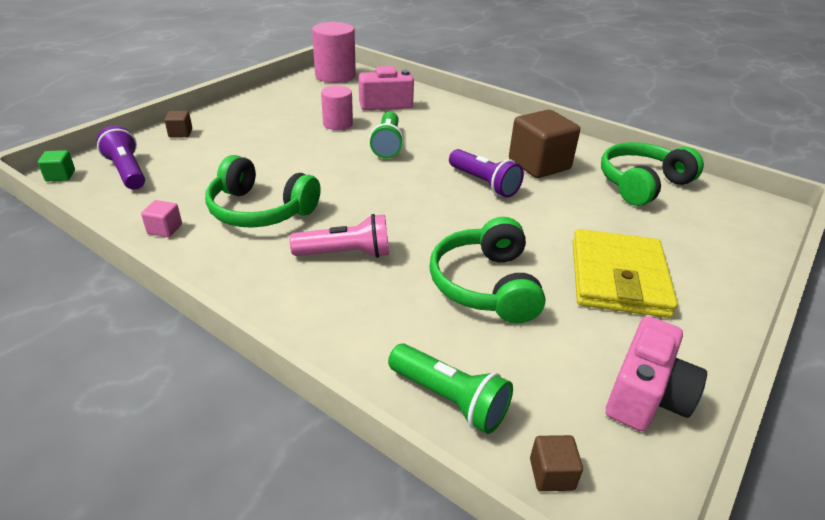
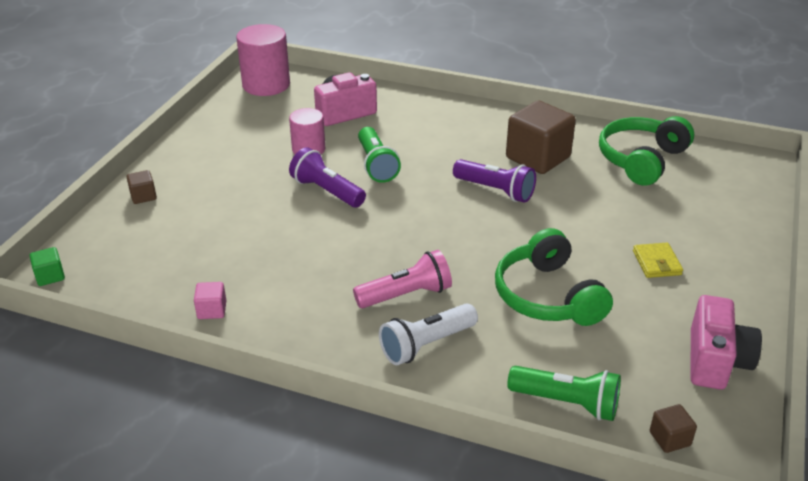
camera: 15 degrees left, 0 degrees up
(127, 171) = (120, 255): purple flashlight -> purple flashlight (327, 191)
(260, 210) = (294, 268): green headphones -> none
(336, 303) = (426, 344): none -> white flashlight
(618, 278) = (657, 263): yellow wallet -> yellow wallet, size x0.45

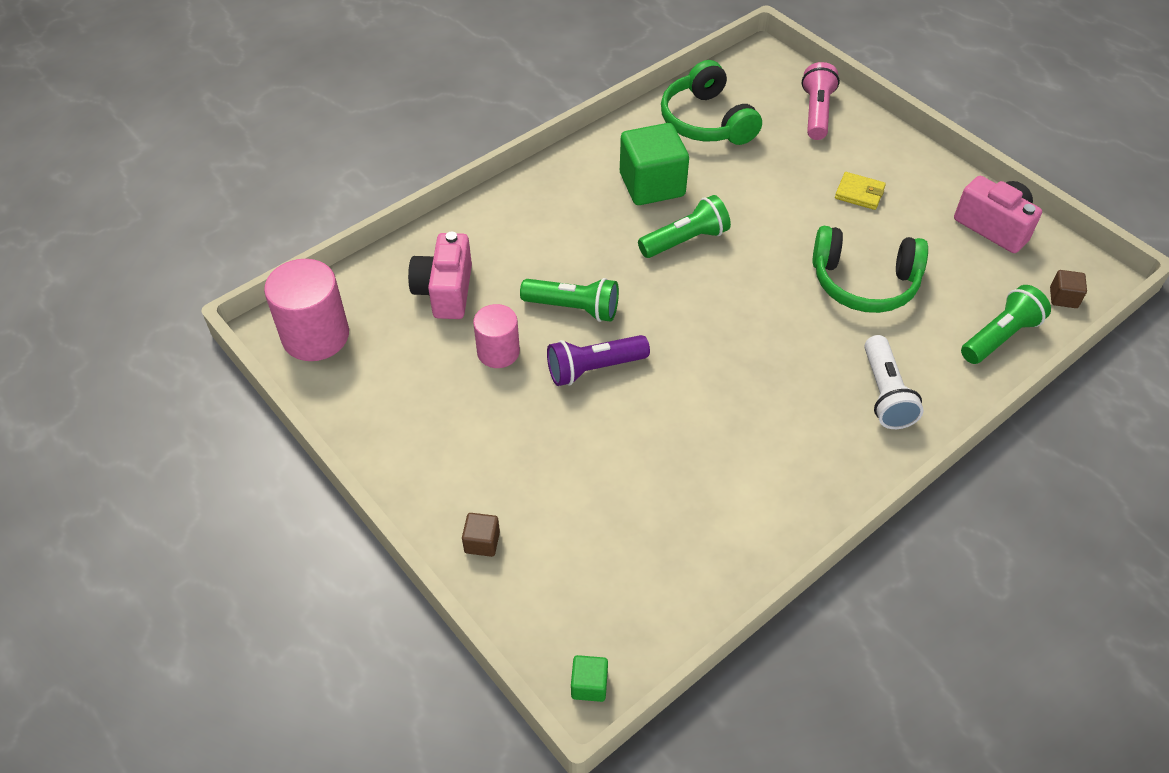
camera: 60 degrees left, 15 degrees up
(212, 310) = (744, 543): pink cube -> none
(406, 295) = (807, 378): pink flashlight -> pink flashlight (816, 113)
(495, 190) = (685, 240): purple flashlight -> green flashlight
(538, 158) = (652, 185): brown cube -> green cube

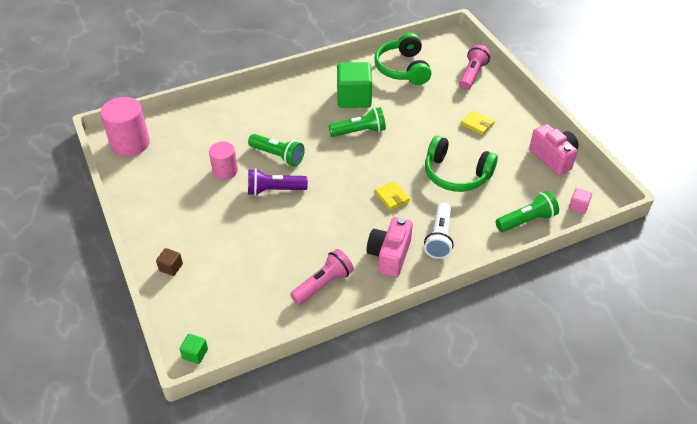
camera: 15 degrees right, 5 degrees down
(445, 291) = (210, 133): pink camera -> pink camera (389, 255)
(742, 513) = (323, 284): none -> pink flashlight
(784, 341) = (392, 197): none -> yellow wallet
(1063, 298) = (578, 206): brown cube -> pink cube

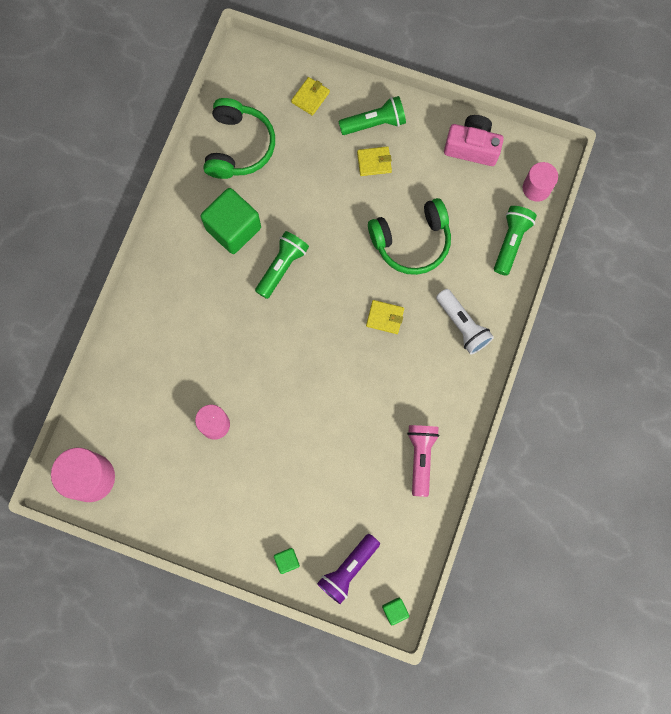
camera: 45 degrees left, 30 degrees up
(171, 267) = (287, 560): brown cube -> green cube
(274, 190) = (281, 403): purple flashlight -> purple flashlight (348, 569)
(278, 156) = (241, 364): green flashlight -> green flashlight (374, 123)
(389, 255) = (442, 380): pink camera -> none
(403, 69) = (238, 146): green headphones -> green headphones turned 120 degrees counterclockwise
(472, 75) = (310, 97): pink flashlight -> yellow wallet
(578, 206) = (536, 188): pink cube -> pink cylinder

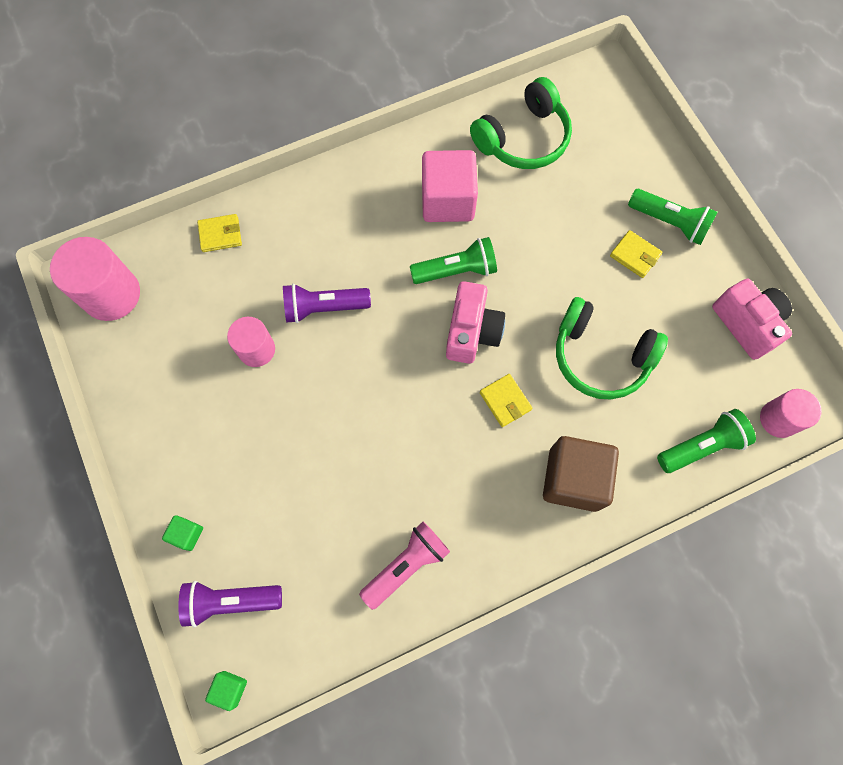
camera: 45 degrees right, 5 degrees down
(228, 362) = (324, 308): none -> purple flashlight
(233, 228) = (447, 201): green cube -> pink cube
(310, 97) = (630, 152): yellow wallet -> yellow wallet (220, 234)
(327, 295) = (472, 332): none -> pink camera
(462, 325) = (573, 479): white flashlight -> brown cube

